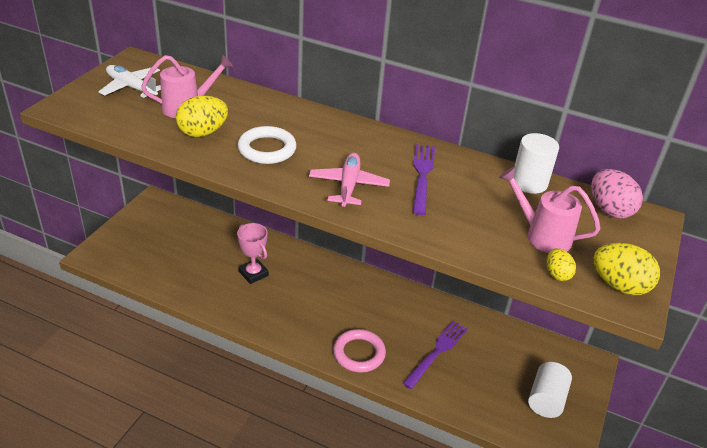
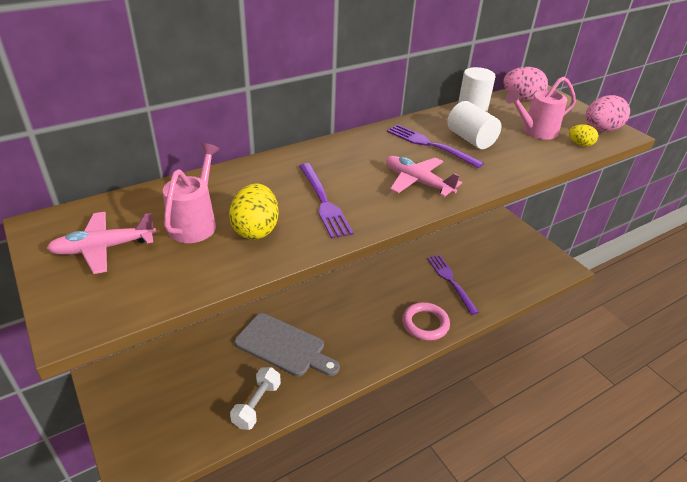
camera: 55 degrees left, 0 degrees up
(131, 87) = (103, 248): white plane -> pink plane
(186, 285) = (257, 404): none -> white dumbbell
(253, 273) = (283, 346): pink trophy -> grey cutting board
(267, 149) = (324, 202): white ring -> purple fork
(546, 399) = (522, 254): white cylinder -> white cylinder (470, 139)
(619, 285) = (601, 129): yellow egg -> pink egg

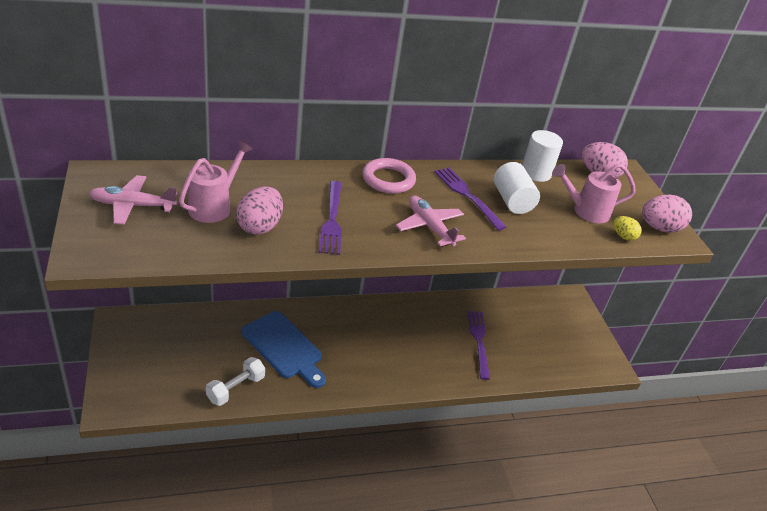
camera: 15 degrees right, 0 degrees up
(256, 229) = (260, 226): yellow egg -> pink egg
(283, 346) = (284, 347): grey cutting board -> blue cutting board
(425, 324) = (429, 372): pink ring -> pink ring (388, 179)

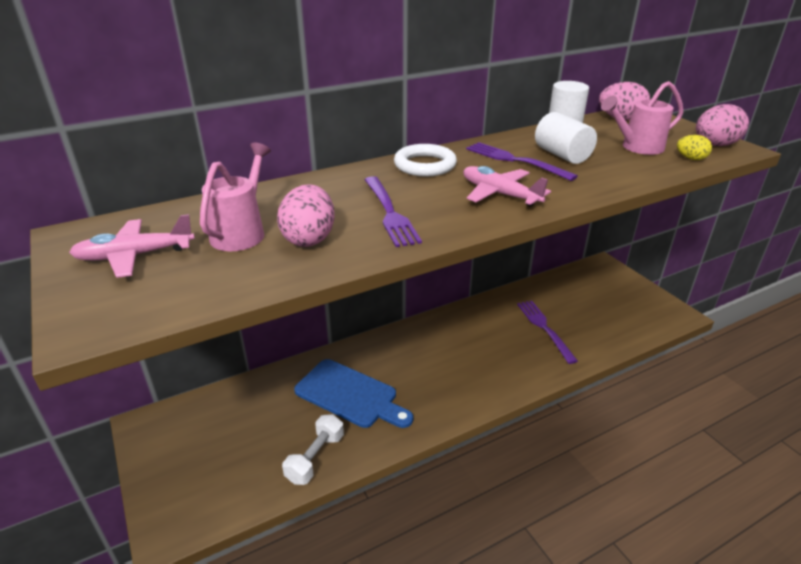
camera: 10 degrees left, 5 degrees down
(388, 179) = (425, 165): pink ring -> white ring

